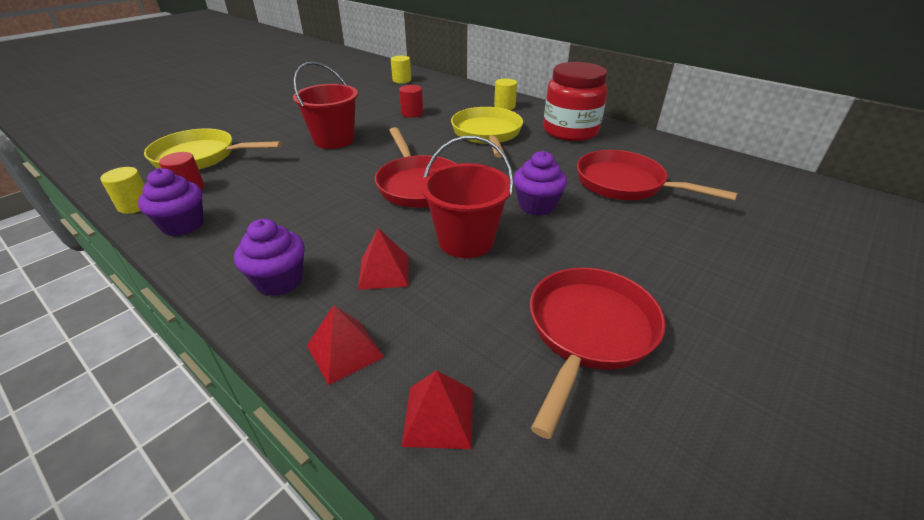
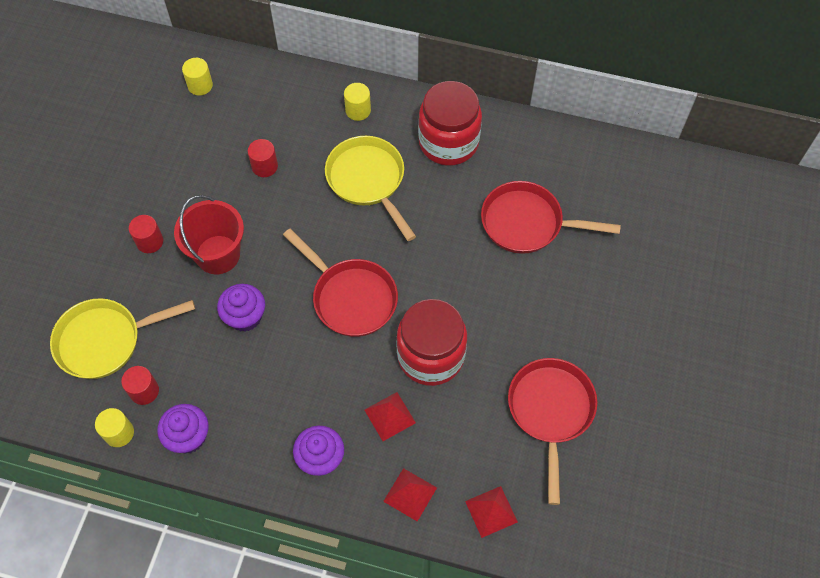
camera: 25 degrees left, 25 degrees up
(294, 124) = (149, 241): none -> red cylinder
(466, 240) = (431, 356): red bucket -> red jar
(536, 206) = (466, 287): purple cupcake -> purple cupcake (245, 317)

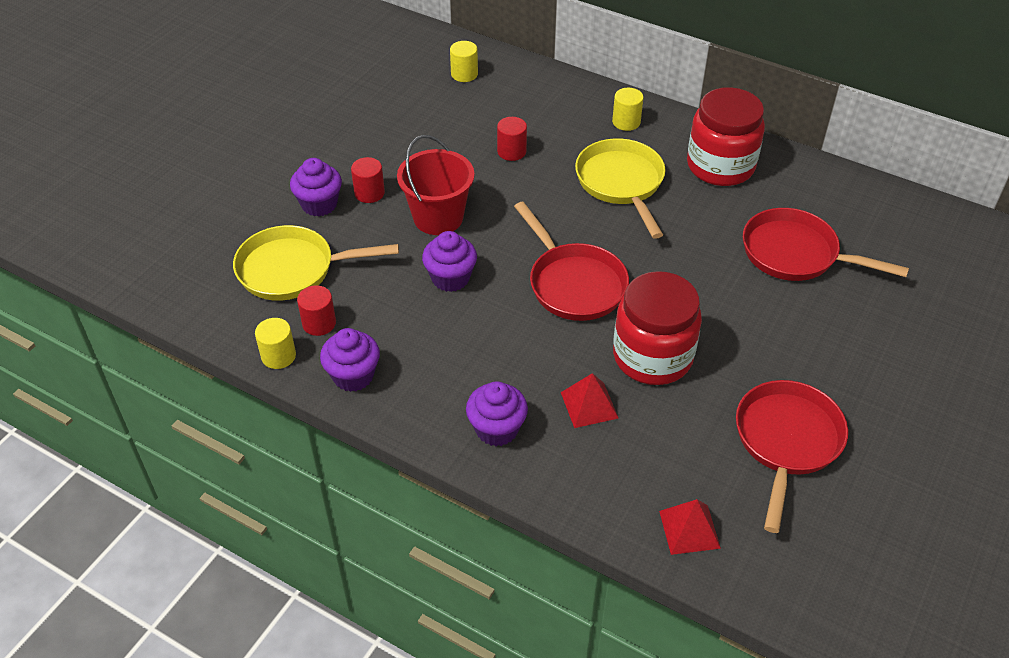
camera: 15 degrees right, 15 degrees down
(108, 264) = (319, 204): none -> purple cupcake
(410, 494) = (593, 488): red pyramid -> none

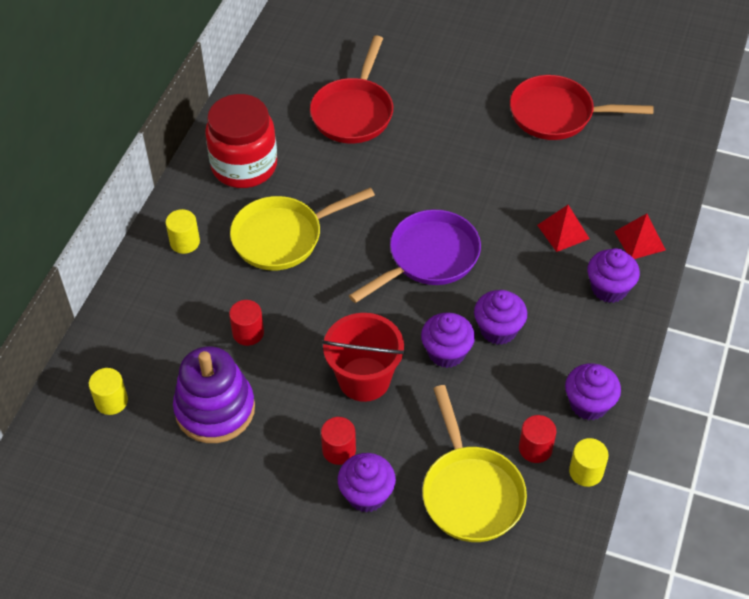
camera: 100 degrees left, 5 degrees up
(437, 127) = (215, 409): none -> purple stacking toy
(467, 322) = (498, 330): none -> purple cupcake
(573, 283) = (428, 258): red pan -> purple pan
(652, 357) = (499, 196): red jar -> none
(689, 529) = (655, 163): red pyramid -> red pyramid (640, 240)

